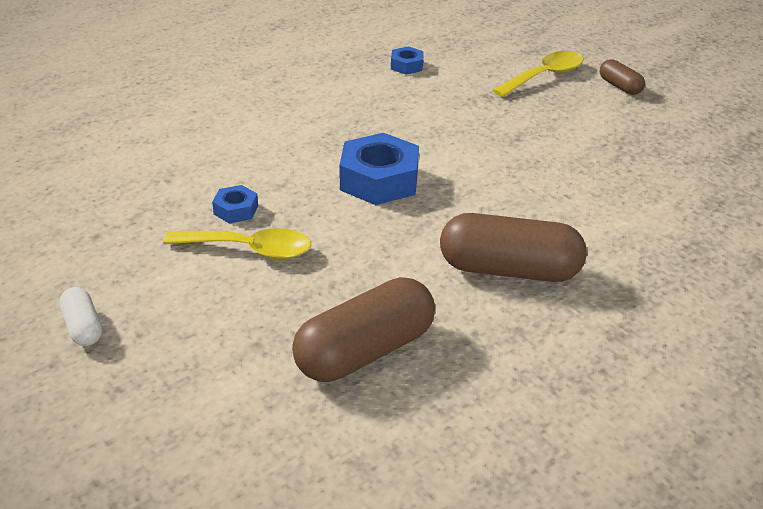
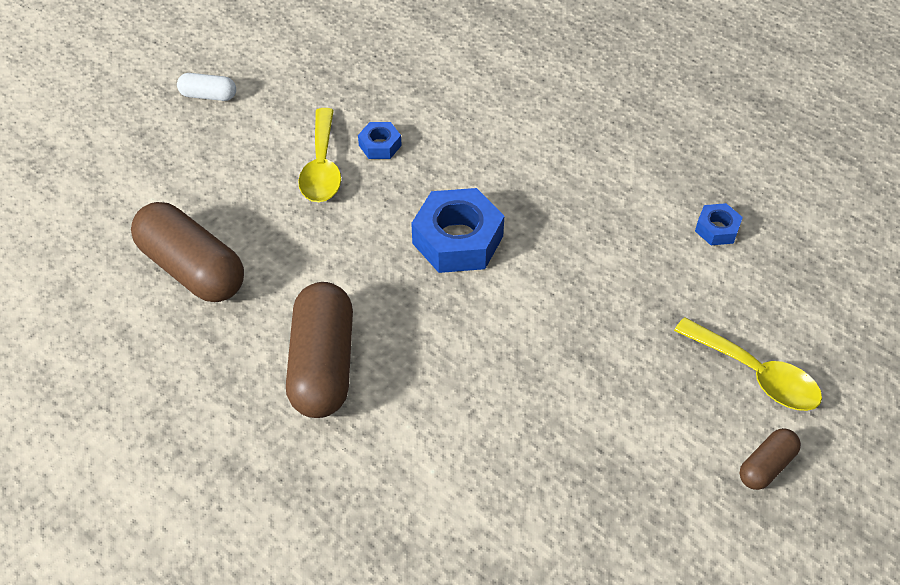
camera: 80 degrees right, 15 degrees up
(83, 327) = (208, 96): white capsule -> white capsule turned 45 degrees clockwise

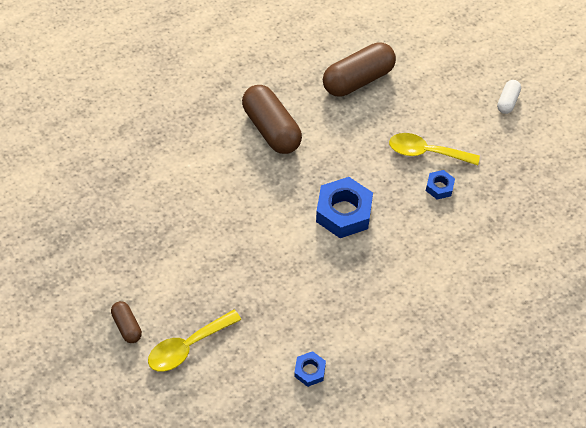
camera: 105 degrees right, 5 degrees up
(322, 364) = (272, 129): brown capsule -> brown capsule turned 45 degrees clockwise

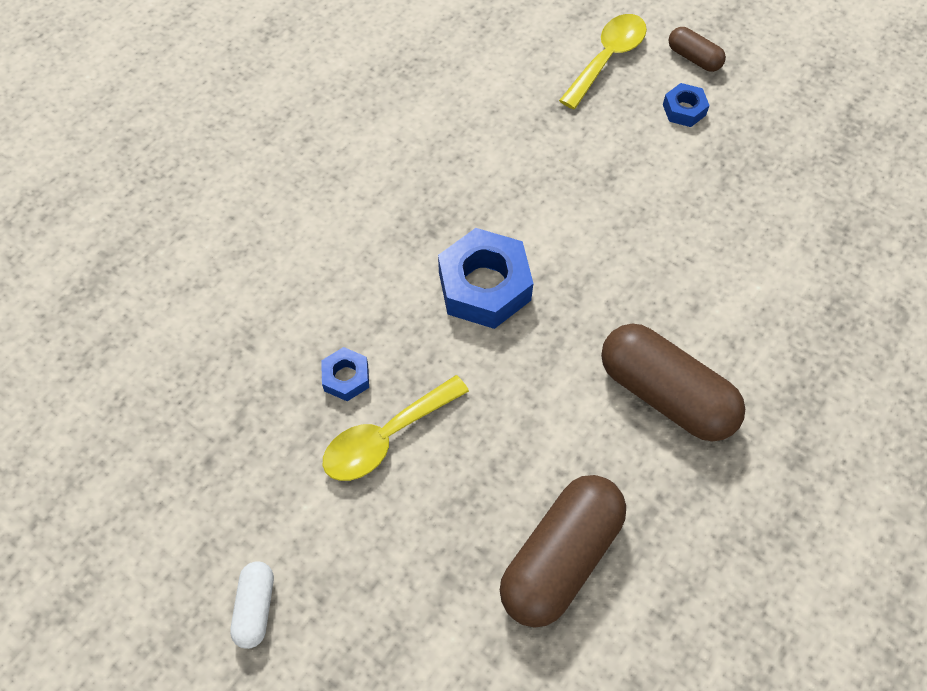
camera: 160 degrees right, 5 degrees up
(310, 371) = (447, 75): blue nut -> blue nut (684, 110)
(426, 152) = (386, 437): yellow spoon -> yellow spoon turned 150 degrees clockwise

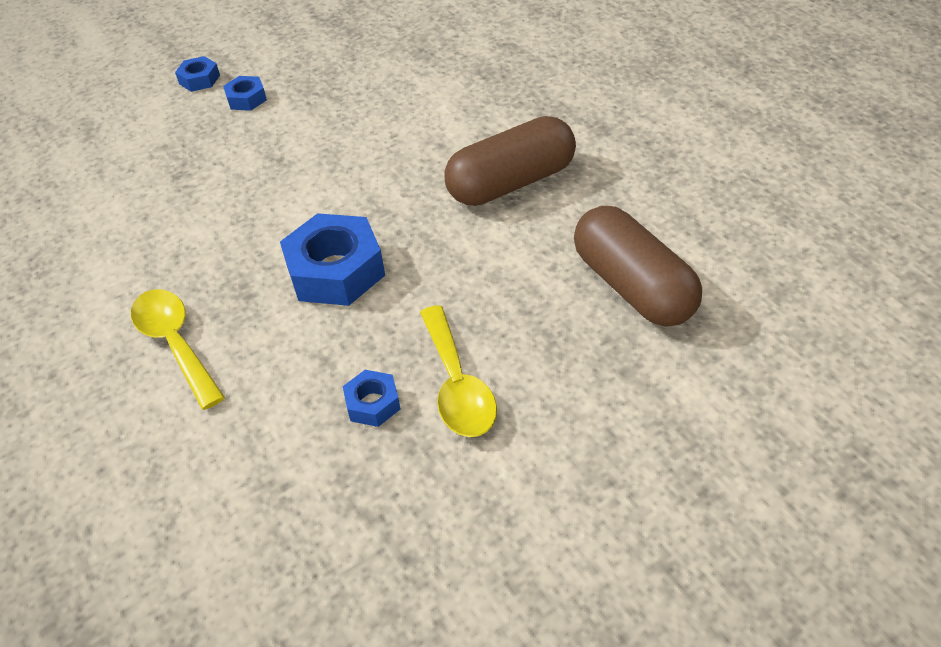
camera: 65 degrees left, 15 degrees down
(255, 607) = (600, 544): white capsule -> none
(607, 58) = (153, 128): yellow spoon -> yellow spoon (175, 343)
(693, 58) = (199, 79): brown capsule -> blue nut

